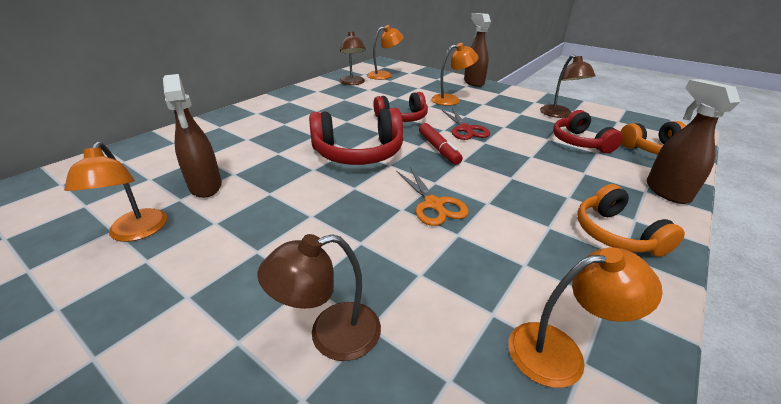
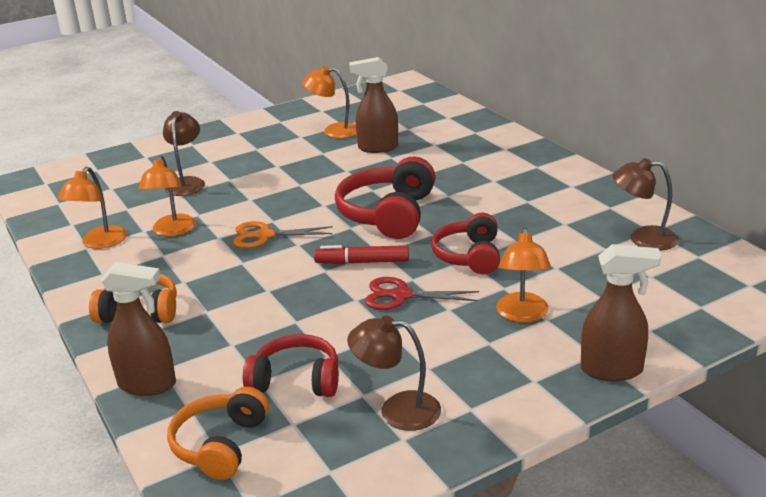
camera: 115 degrees right, 5 degrees down
(384, 75) = (685, 275): orange lamp -> orange lamp (172, 231)

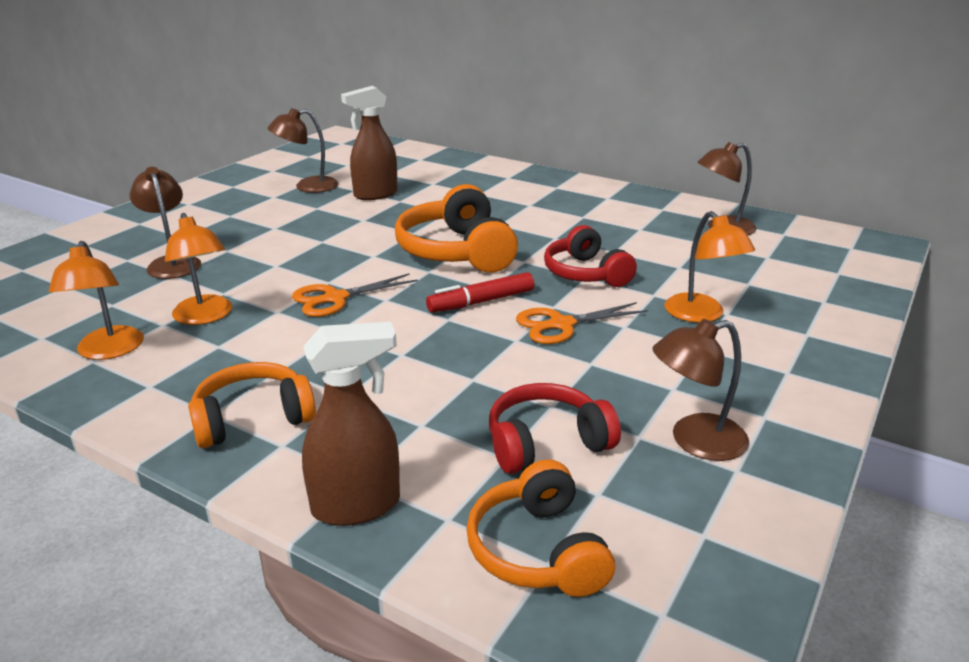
camera: 30 degrees left, 0 degrees up
(333, 131) = (307, 186): orange lamp -> brown lamp
(388, 214) = (457, 251): red headphones -> orange headphones
(401, 295) = (561, 325): red scissors -> orange scissors
(612, 370) = (840, 343): brown spray bottle -> none

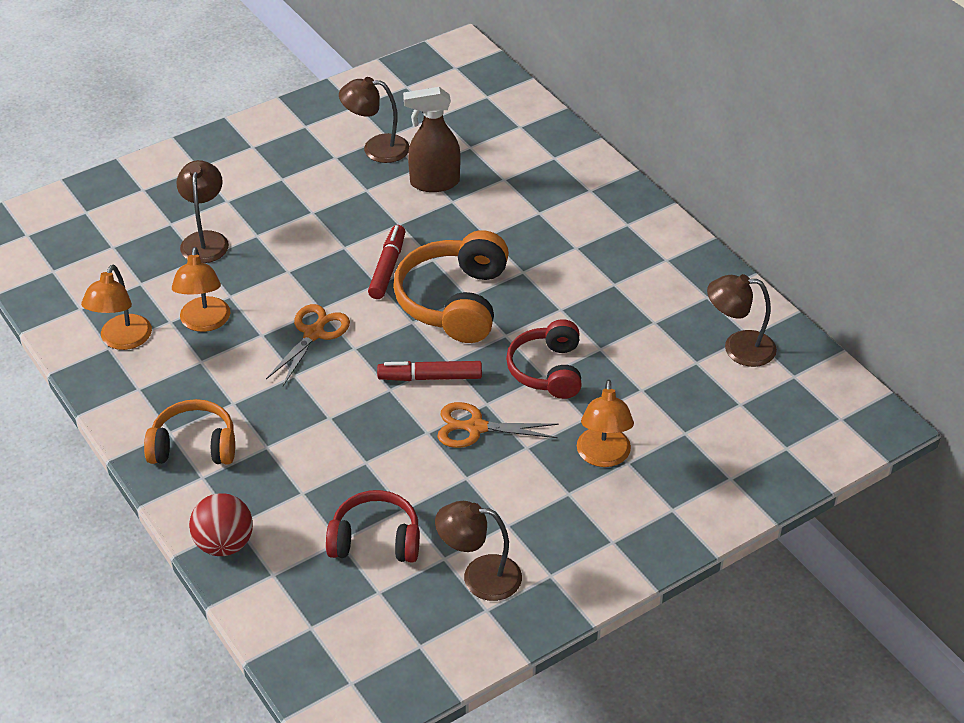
camera: 25 degrees right, 15 degrees up
(335, 298) = (314, 333): orange scissors -> orange scissors turned 120 degrees clockwise
(357, 506) = (224, 544): brown spray bottle -> red ball
(375, 245) = (388, 268): none -> red marker
(538, 550) = (311, 616): orange headphones -> none

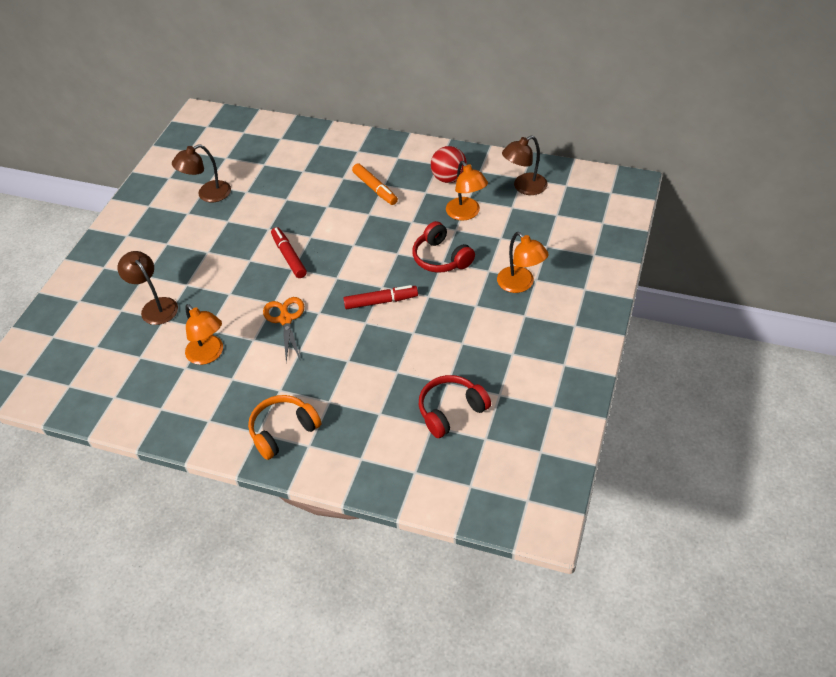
camera: 35 degrees left, 5 degrees up
(122, 340) = (165, 398): orange lamp -> orange lamp (466, 213)
(224, 544) = (366, 475): red ball -> red ball (449, 178)
(430, 377) = (381, 301): red marker -> red marker turned 150 degrees counterclockwise
(434, 183) = (264, 195): brown spray bottle -> none
(454, 301) = (348, 252): orange headphones -> none
(475, 428) = (437, 313): orange scissors -> none
(479, 576) = (529, 391): brown lamp -> none
(561, 246) = (375, 189): none -> orange marker

